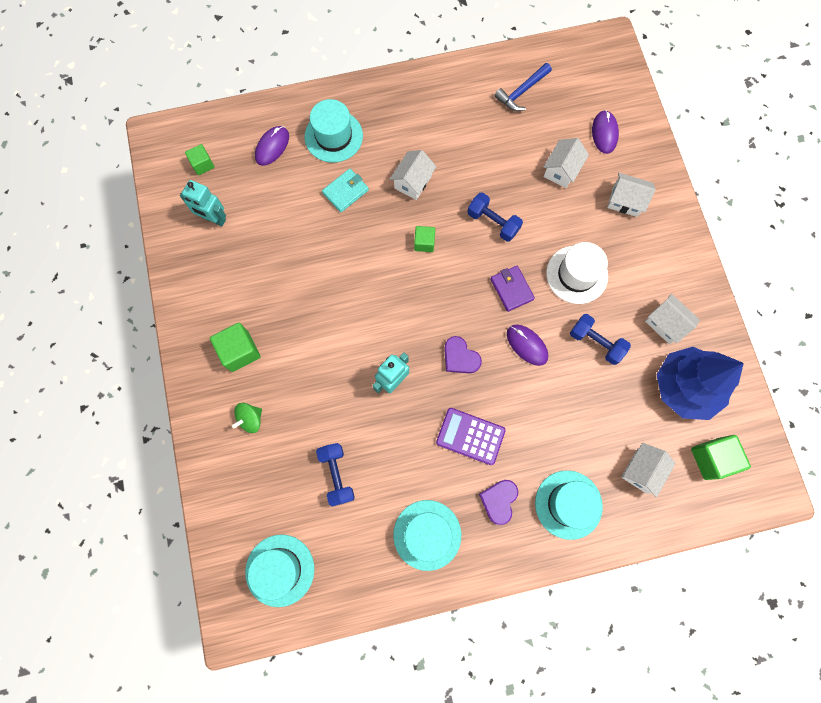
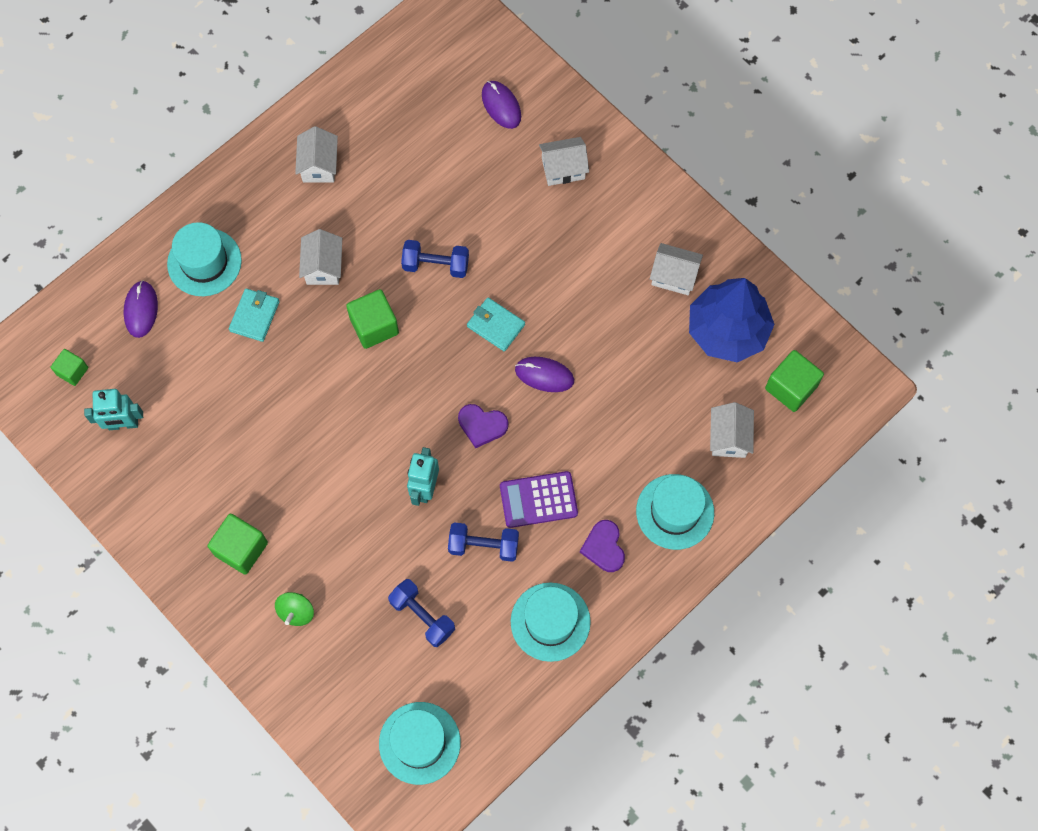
camera: 30 degrees left, 5 degrees down
(424, 243) = (374, 326): green cube -> green cube, size x1.63
(511, 289) = (496, 325): purple wallet -> turquoise wallet
(522, 92) = (386, 105): blue hammer -> none
(561, 170) = (477, 170): white house -> white house (319, 165)
(576, 274) = (555, 274): white hat -> none
(596, 342) = (613, 334): blue dumbbell -> blue dumbbell (483, 545)

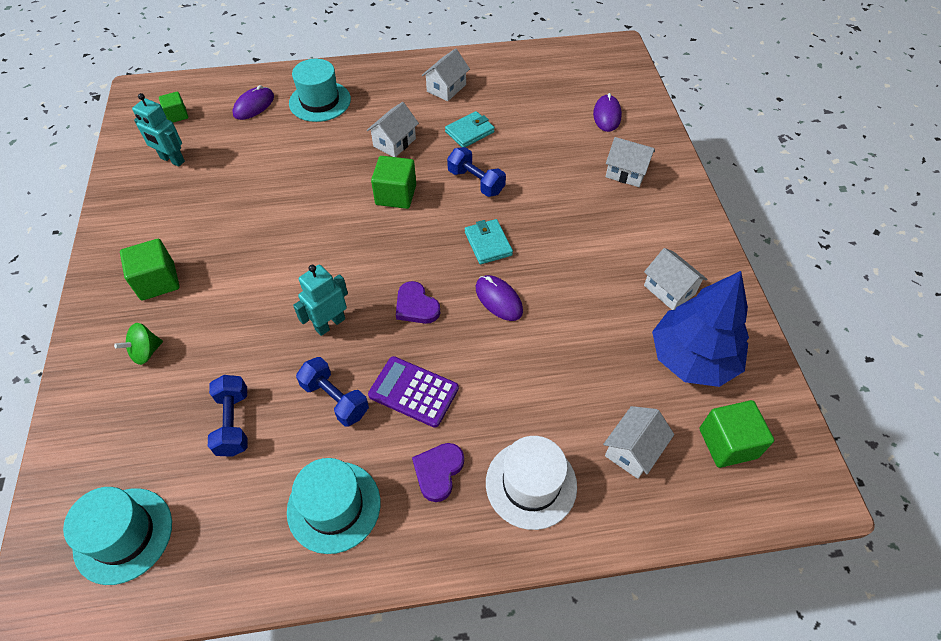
camera: 35 degrees right, 15 degrees down
(254, 316) = (320, 146): turquoise wallet -> turquoise wallet (469, 132)
(675, 511) = (531, 484): turquoise hat -> white hat

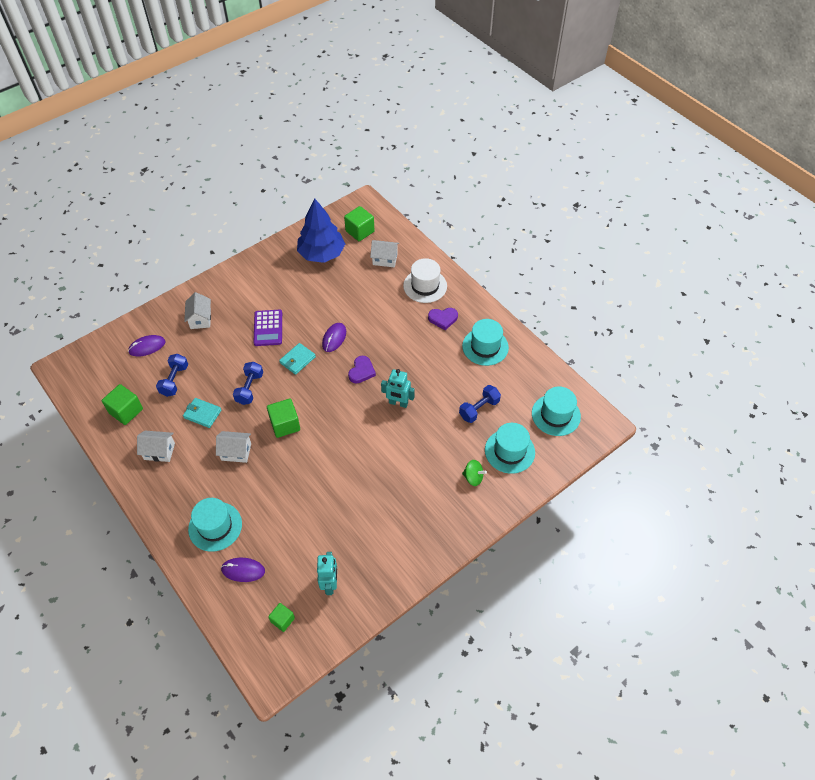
camera: 120 degrees left, 0 degrees up
(135, 422) = (509, 451): none -> turquoise hat
(158, 281) = (429, 508): green cube -> green cube (126, 411)
(335, 399) = (437, 375): blue dumbbell -> blue dumbbell (174, 380)
(413, 392) = (411, 347): purple calculator -> purple calculator (268, 328)
(669, 290) = (283, 273): white house -> none

